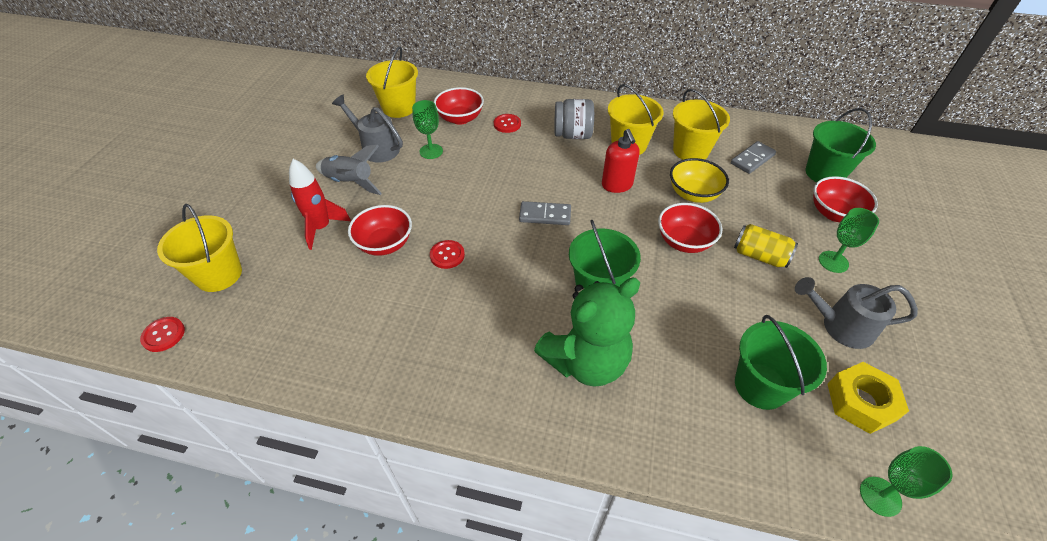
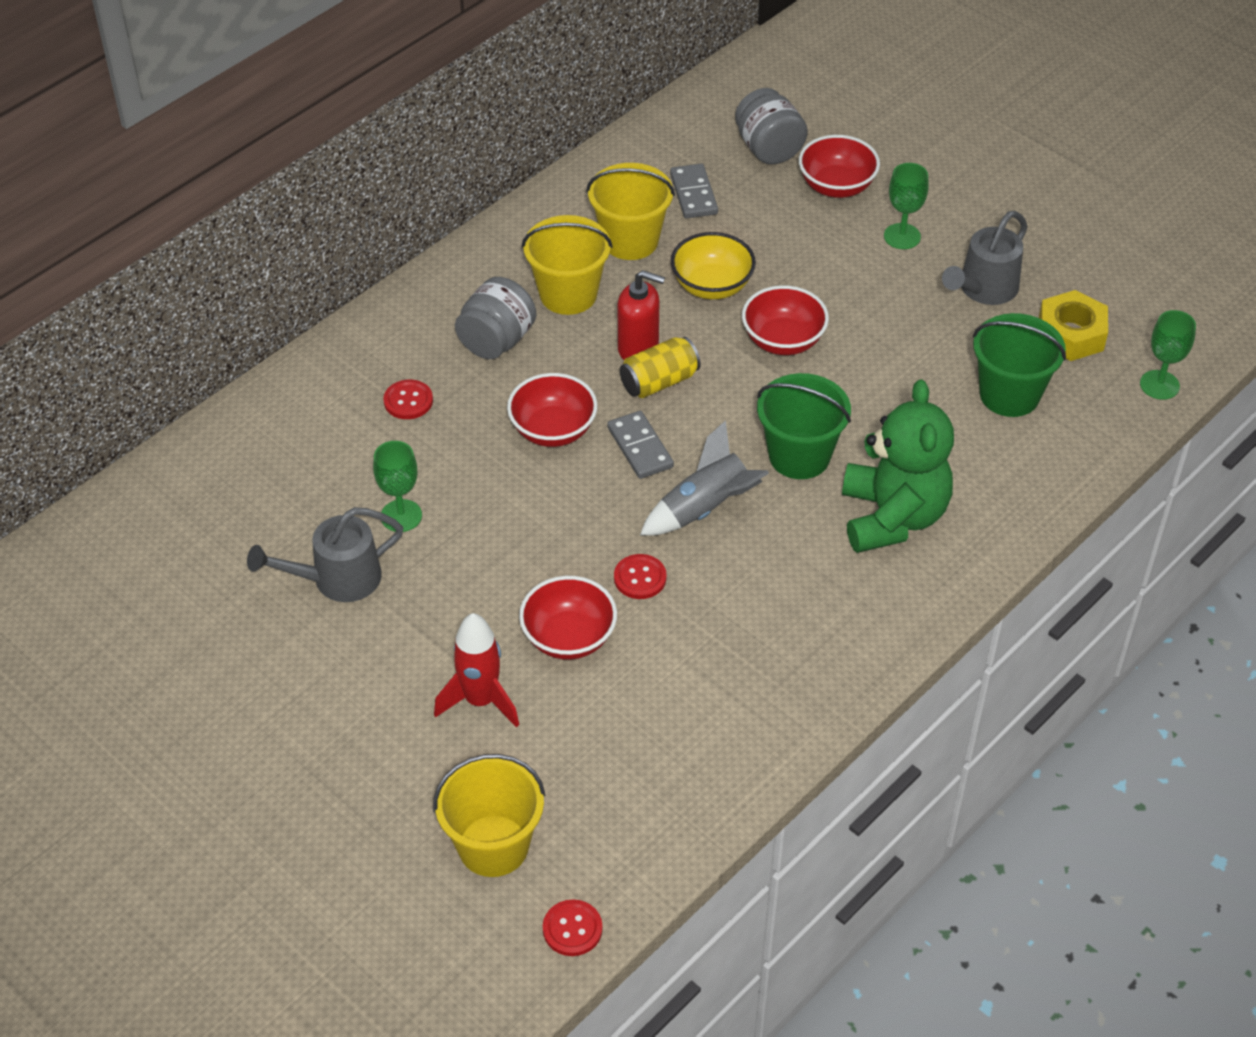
camera: 60 degrees left, 0 degrees up
(350, 183) = (400, 638): grey rocket -> grey rocket (705, 508)
(399, 108) = (247, 515): yellow bucket -> none
(460, 118) = (345, 450): red bowl -> red bowl (553, 430)
(545, 215) = (640, 447): grey domino -> grey domino turned 60 degrees counterclockwise
(759, 256) = (851, 290): yellow can -> yellow can (659, 382)
(824, 173) = (768, 148): green bucket -> grey jar

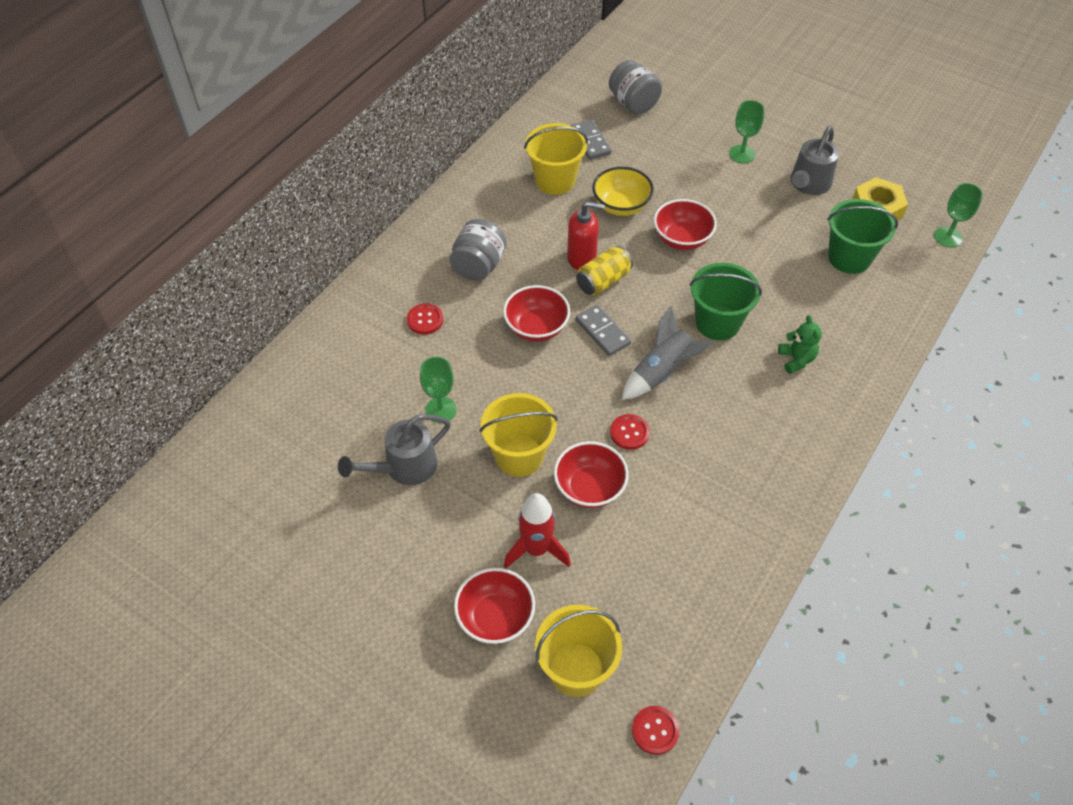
camera: 10 degrees left, 5 degrees up
(568, 294) = (521, 225): yellow bucket -> yellow bucket (519, 455)
(836, 186) = (687, 124): red bowl -> red bowl (495, 617)
(892, 517) = (796, 359): green teddy bear -> green teddy bear, size x0.46

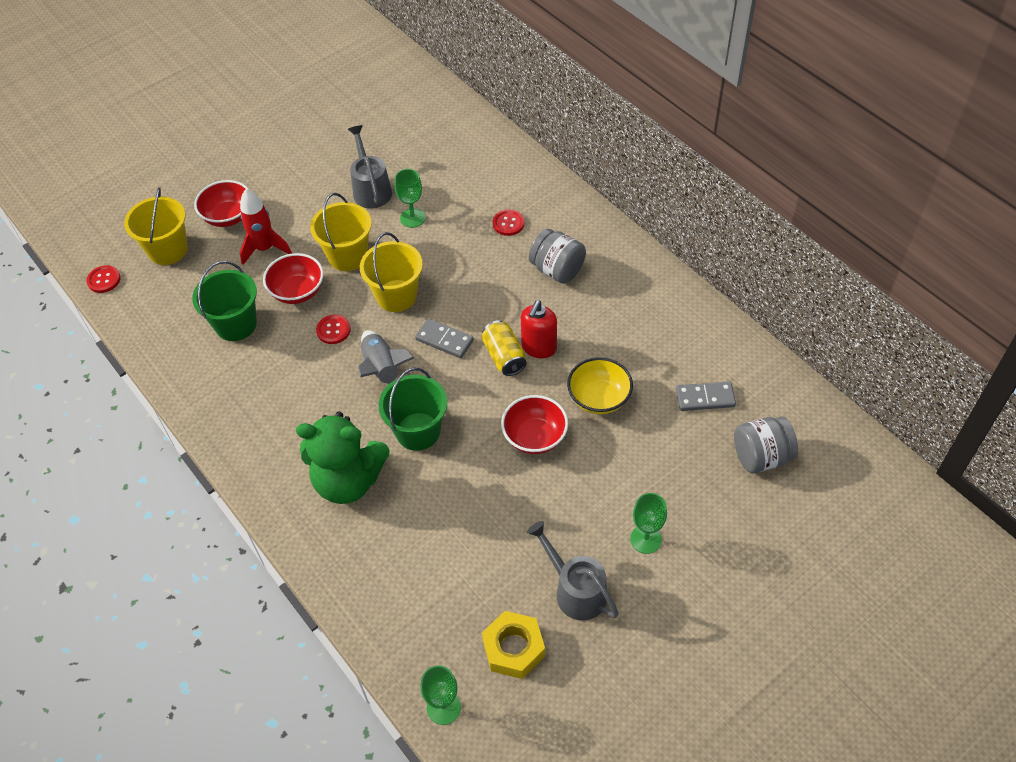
camera: 110 degrees right, 0 degrees up
(536, 327) = (469, 295): red bowl -> none
(555, 180) = (653, 352): yellow bucket -> yellow bucket (396, 296)
(602, 332) = (444, 340): grey domino -> grey domino turned 45 degrees clockwise
(796, 359) = (348, 480): green teddy bear -> green teddy bear, size x2.17
(849, 257) = (453, 584): green bucket -> green bucket (236, 324)

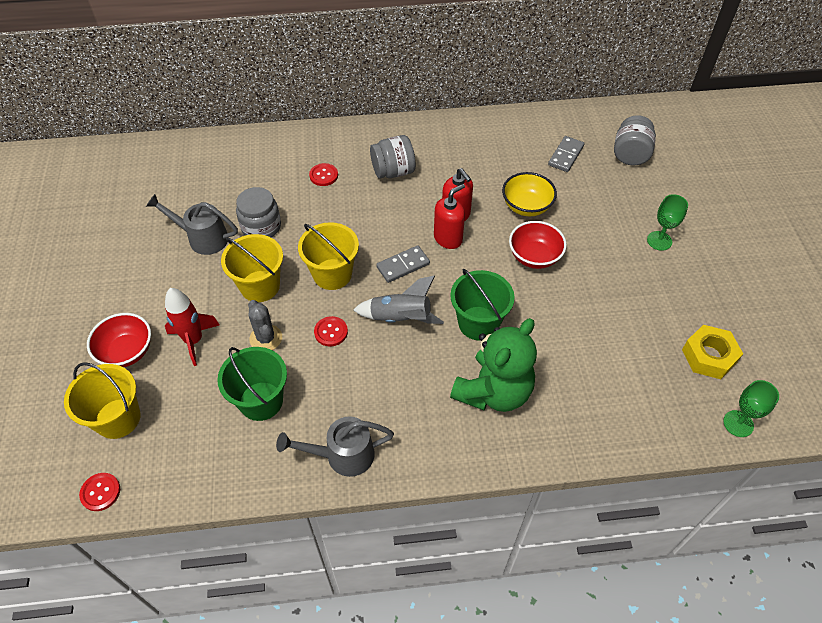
camera: 60 degrees left, 0 degrees up
(297, 291) = (266, 338): red bowl -> grey cactus
(412, 218) = (261, 227): green goblet -> grey jar
(504, 356) = (448, 238): yellow can -> red soap dispenser
(575, 589) = (678, 298): grey watering can -> grey watering can (342, 455)

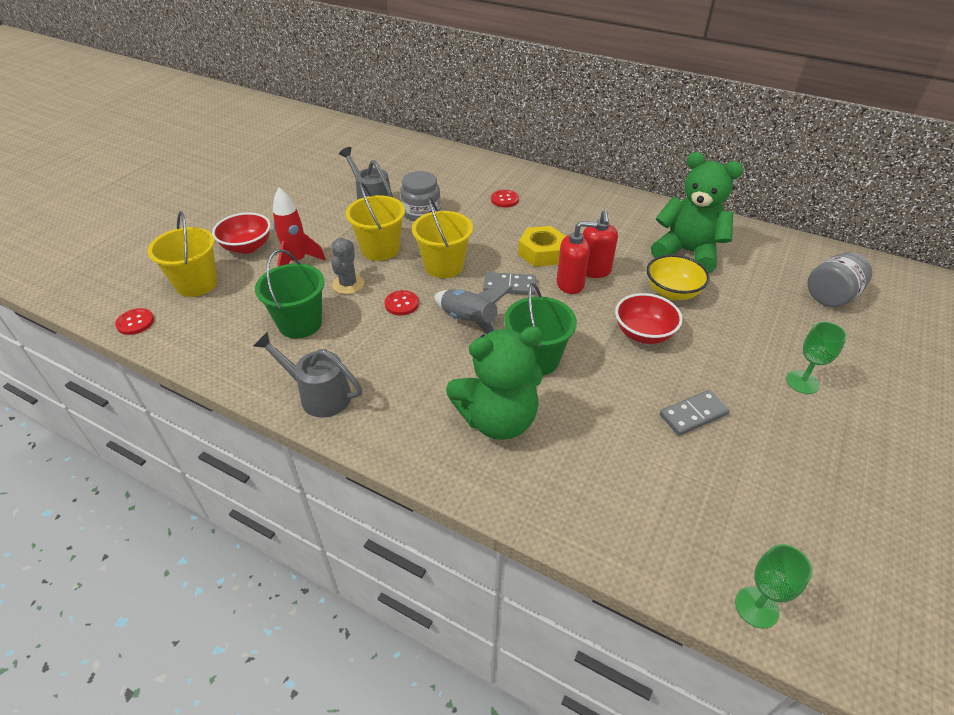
camera: 35 degrees right, 10 degrees down
(393, 171) = (567, 219): grey jar -> none
(510, 161) = (687, 252): none -> green teddy bear
(566, 155) = (752, 270): grey domino -> grey domino (693, 415)
(709, 356) = (774, 517): yellow nut -> yellow nut (542, 252)

